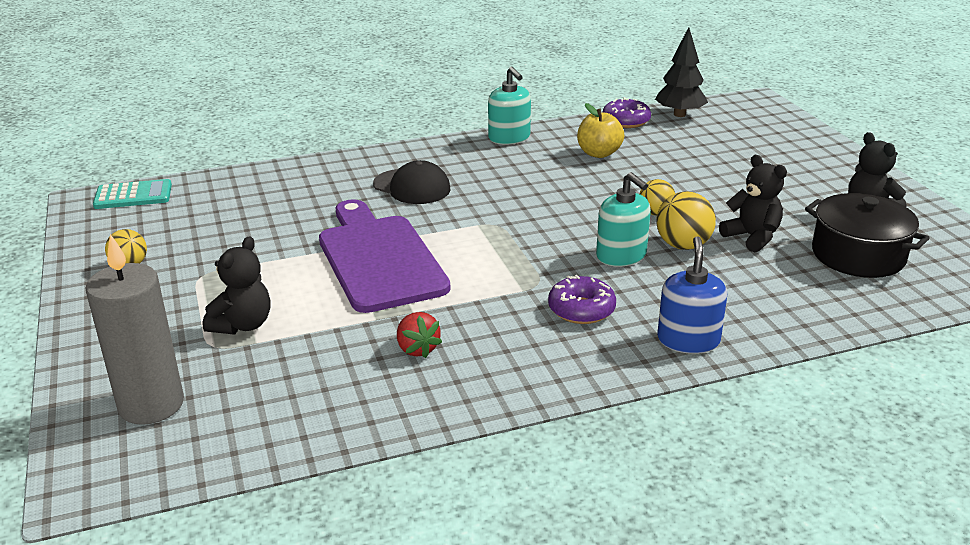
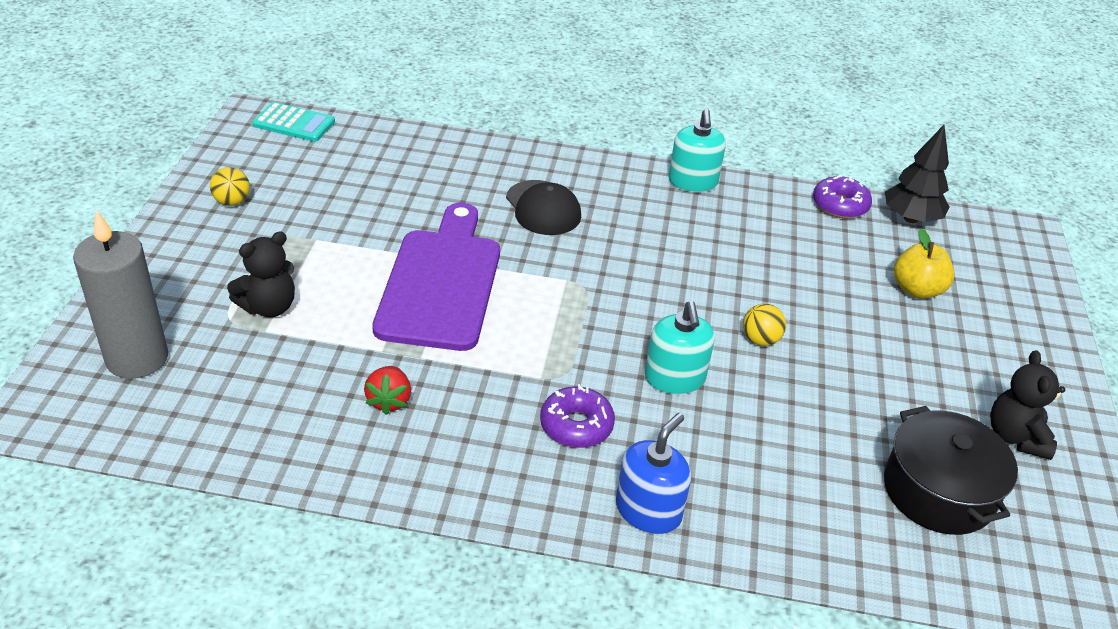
camera: 25 degrees right, 10 degrees up
(599, 153) = (770, 238): yellow apple -> yellow apple (916, 290)
(683, 245) = (751, 393): yellow ball -> none
(752, 237) = (837, 415): black teddy bear -> none

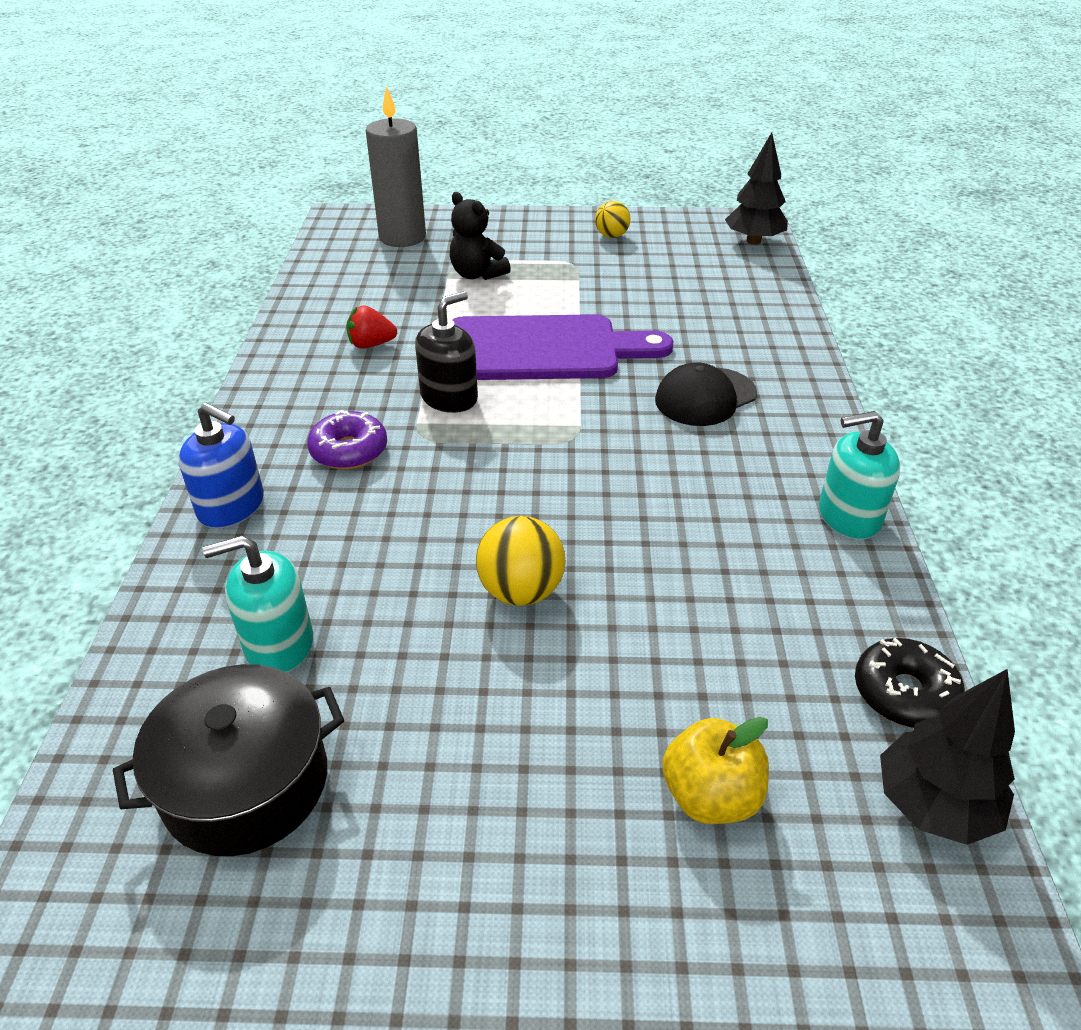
camera: 85 degrees right, 0 degrees up
(294, 123) = (753, 241): turquoise calculator -> black tree
(505, 352) = (449, 397): none -> black soap dispenser
(674, 378) = (432, 516): turquoise soap dispenser -> turquoise soap dispenser (278, 643)
(760, 340) = (521, 591): yellow ball -> yellow ball, size x1.51
(840, 205) = (904, 693): purple donut -> black donut
(1015, 437) = (361, 915): black teddy bear -> none

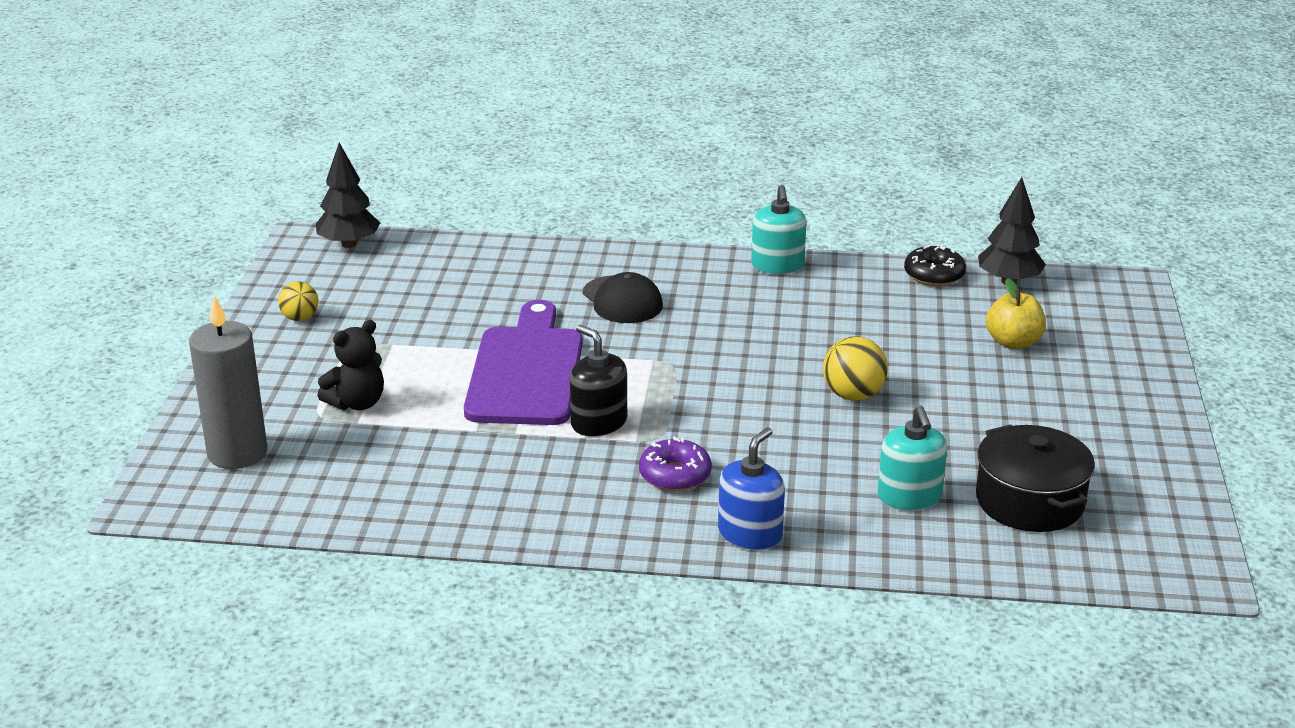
camera: 85 degrees left, 10 degrees down
(371, 344) = (490, 469): red strawberry -> none

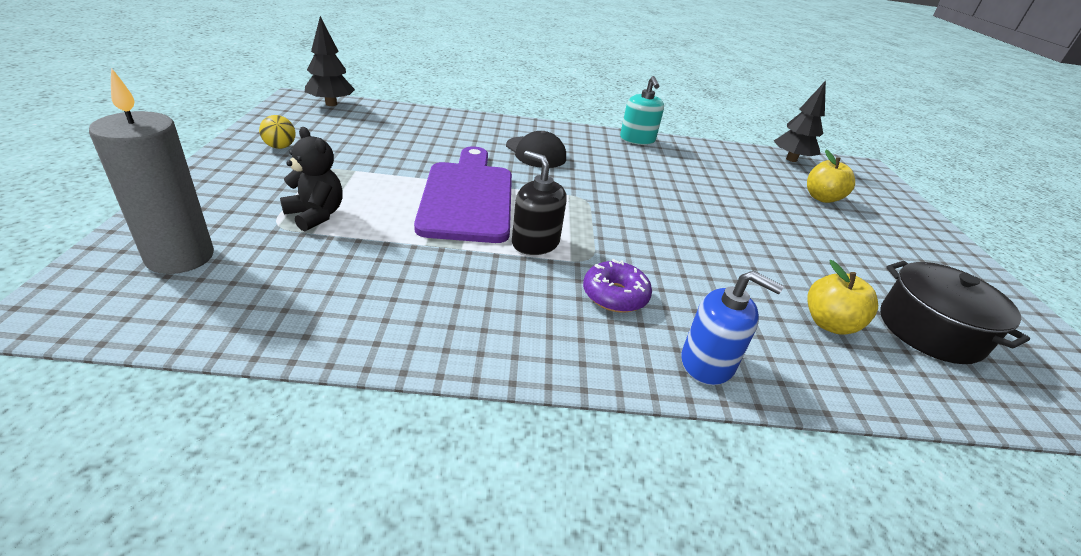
camera: 10 degrees left, 5 degrees up
(357, 403) = (316, 215): black teddy bear -> black teddy bear turned 90 degrees counterclockwise
(750, 534) = (707, 363): blue soap dispenser -> blue soap dispenser turned 90 degrees clockwise
(853, 395) = (732, 230): yellow ball -> none
(909, 497) = (829, 324): turquoise soap dispenser -> yellow apple
(934, 275) = (742, 152): black donut -> none

